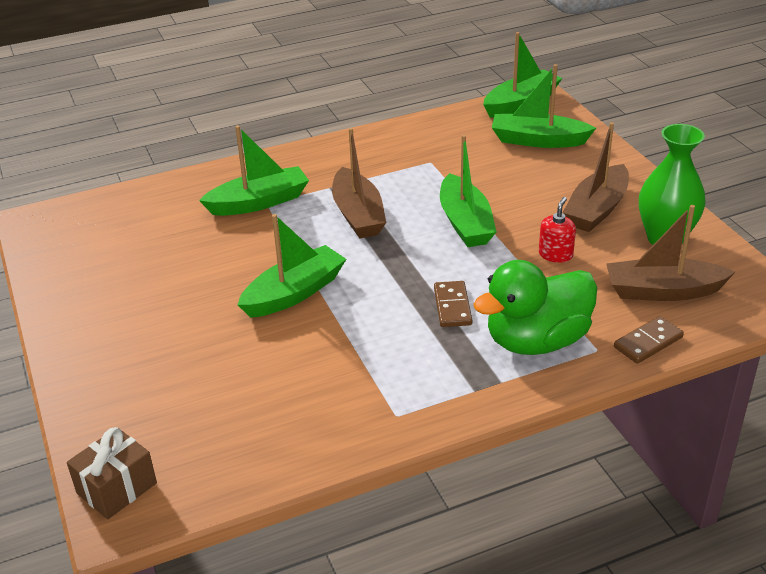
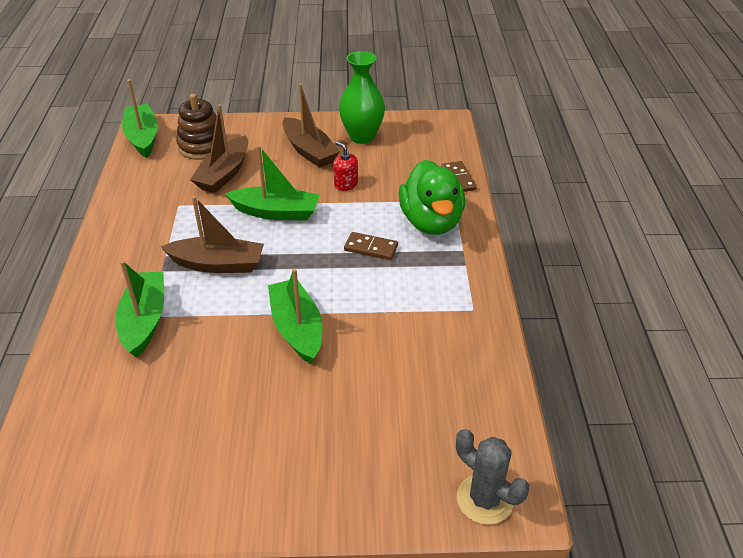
camera: 70 degrees left, 5 degrees up
(116, 488) = (484, 499): brown gift -> grey cactus
(538, 140) = (202, 146): green boat -> brown stacking toy
(663, 291) = (413, 156): brown boat -> brown boat (224, 174)

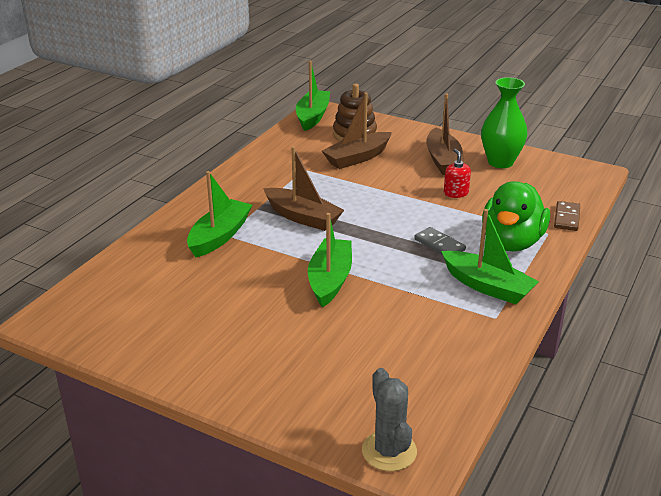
camera: 30 degrees right, 10 degrees down
(276, 212) = (378, 196): green boat -> green boat (487, 286)
(371, 248) = (439, 245): brown domino -> grey domino

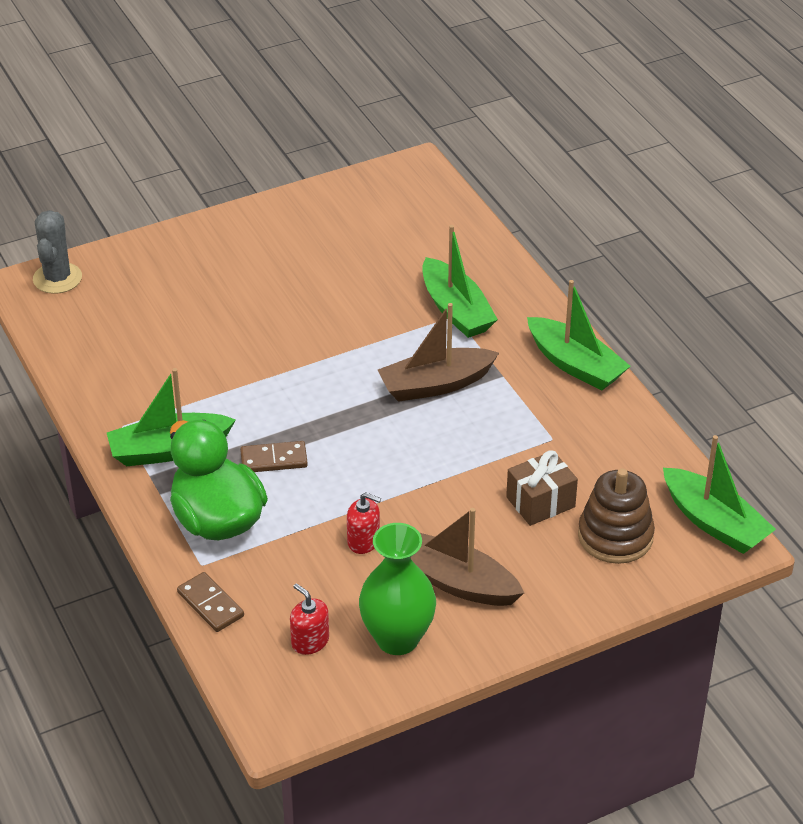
camera: 125 degrees right, 10 degrees up
(330, 280) = (297, 349): green boat -> green boat (575, 365)
(357, 158) = (540, 502): brown boat -> brown gift
(389, 451) = (57, 278): grey cactus -> grey cactus turned 75 degrees clockwise
(439, 245) = (274, 459): grey domino -> brown domino
(539, 182) = (310, 641): none -> red soap dispenser

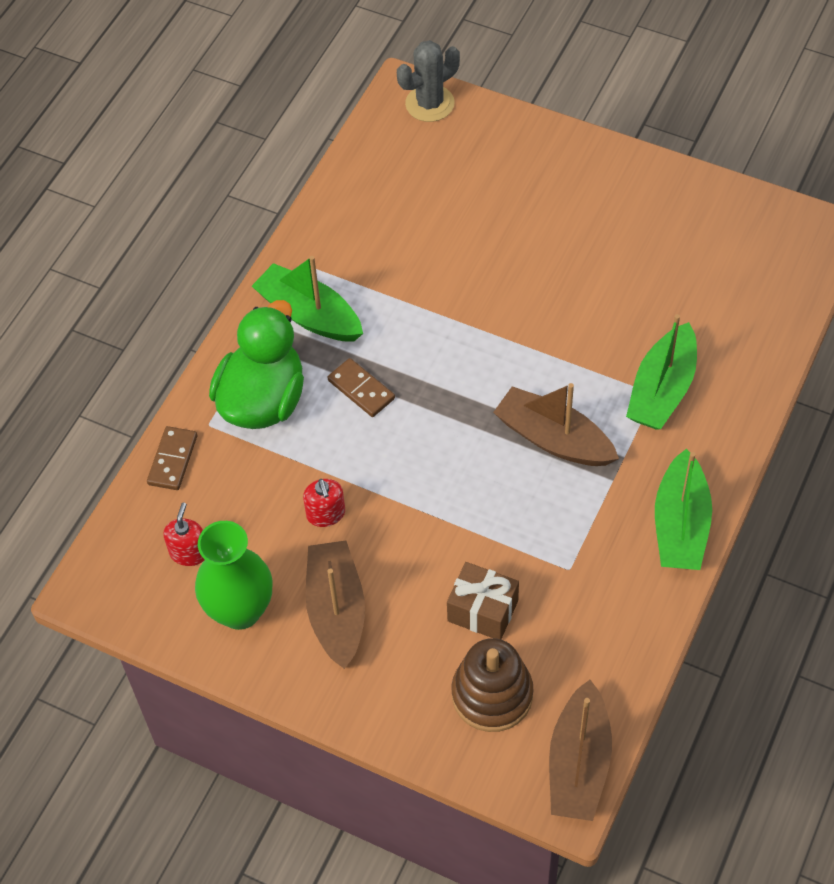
camera: 55 degrees right, 15 degrees up
(714, 523) = (579, 763): green boat -> brown boat

